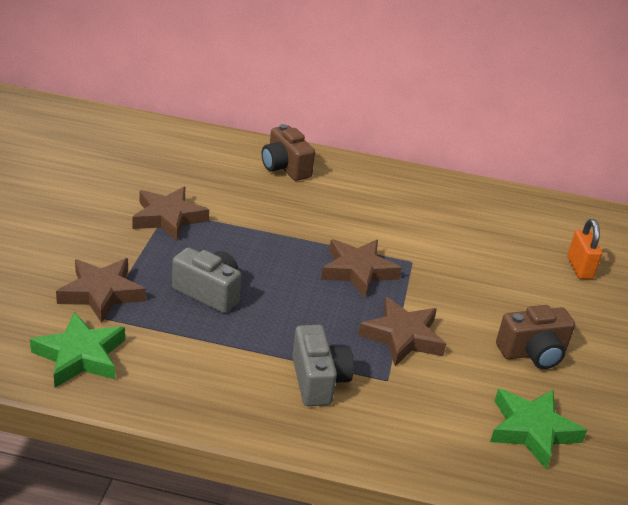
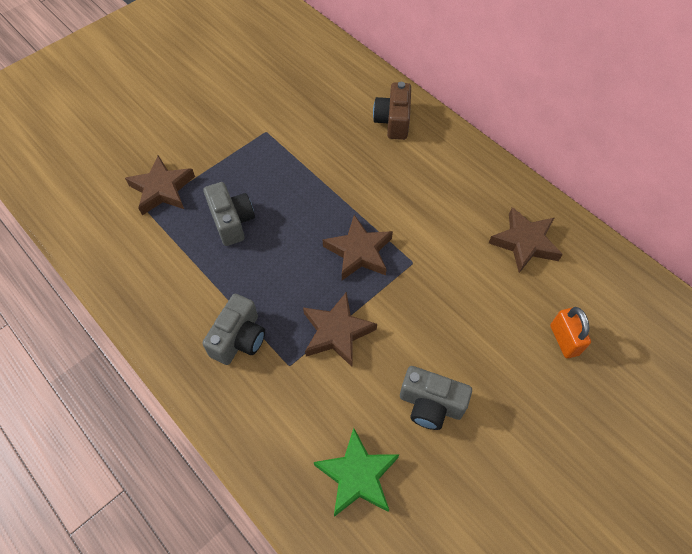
camera: 40 degrees right, 25 degrees up
(80, 356) = (108, 237): green star -> none
(168, 218) = (261, 138): brown star -> brown star (525, 242)
(533, 353) = (430, 404): brown camera -> grey camera
(579, 268) = (564, 340): orange padlock -> orange padlock turned 45 degrees counterclockwise

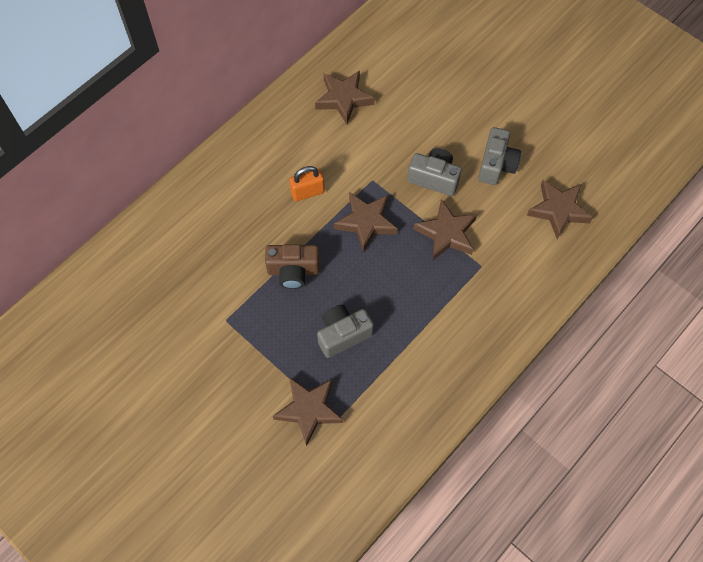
camera: 95 degrees left, 5 degrees up
(239, 339) = (464, 308): grey camera -> grey camera (434, 178)
(357, 475) = (558, 210): green star -> brown star
(393, 121) = (208, 202): brown camera -> brown camera (293, 271)
(564, 340) = (430, 78): orange padlock -> orange padlock (307, 192)

